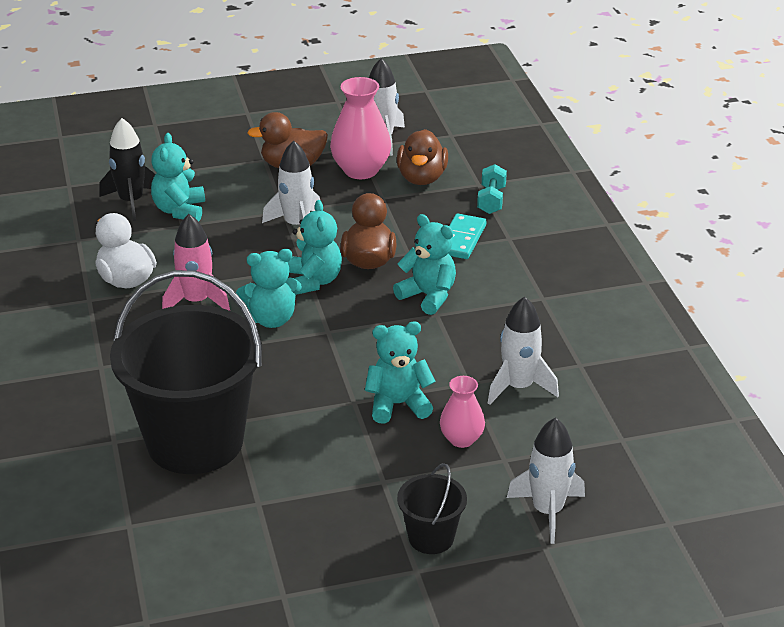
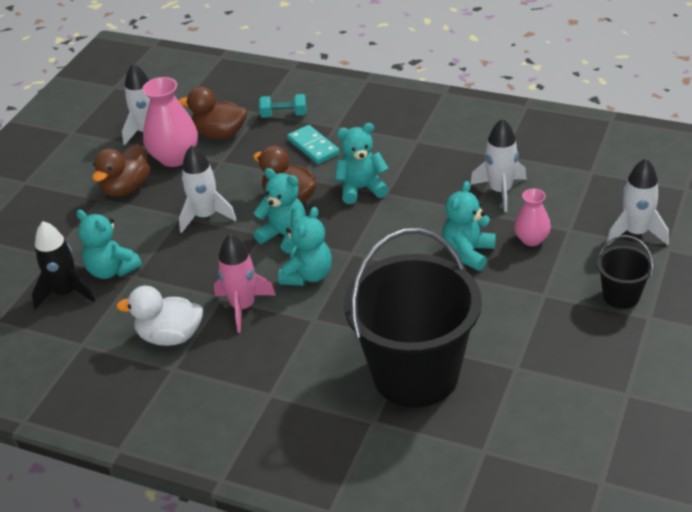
camera: 50 degrees left, 5 degrees up
(422, 178) = (220, 134): brown duck -> brown duck turned 150 degrees clockwise
(491, 200) = (284, 115): turquoise dumbbell -> turquoise dumbbell turned 45 degrees counterclockwise

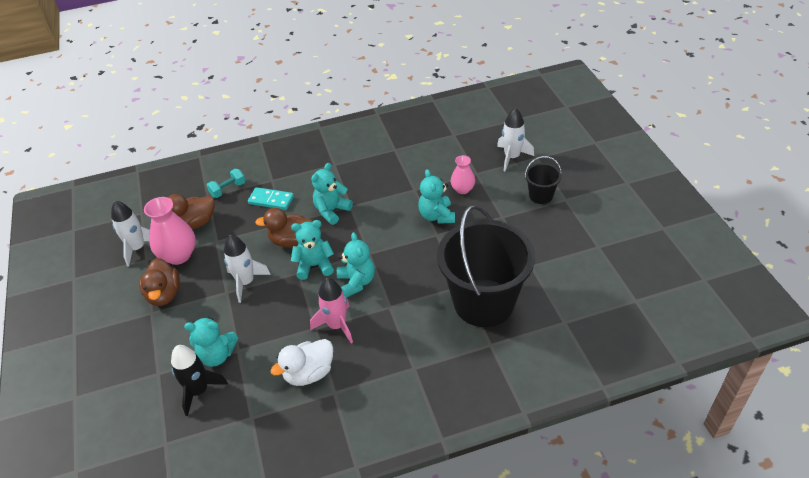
camera: 40 degrees left, 5 degrees up
(500, 191) = (416, 170): white rocket -> none

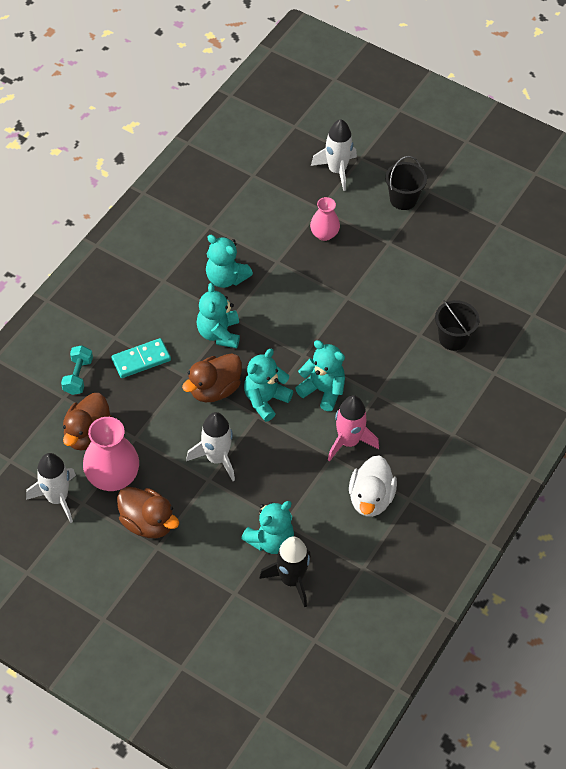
camera: 45 degrees left, 10 degrees up
(436, 216) = (328, 277): turquoise teddy bear -> turquoise teddy bear (226, 278)
(483, 302) = (453, 338): black bucket -> black bucket, size x0.44

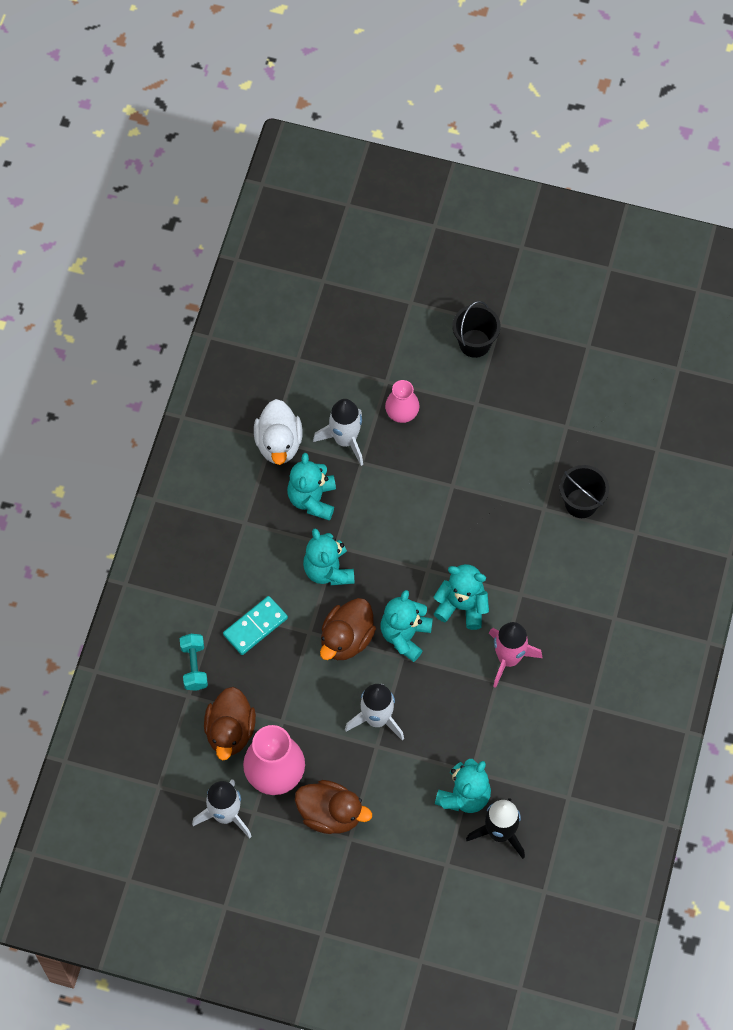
camera: 15 degrees left, 10 degrees up
(226, 278) = (312, 499): turquoise teddy bear -> turquoise teddy bear turned 75 degrees clockwise
(337, 170) = (389, 326): white rocket -> white rocket (345, 440)
(370, 498) = (552, 717): white duck -> white duck (279, 443)

